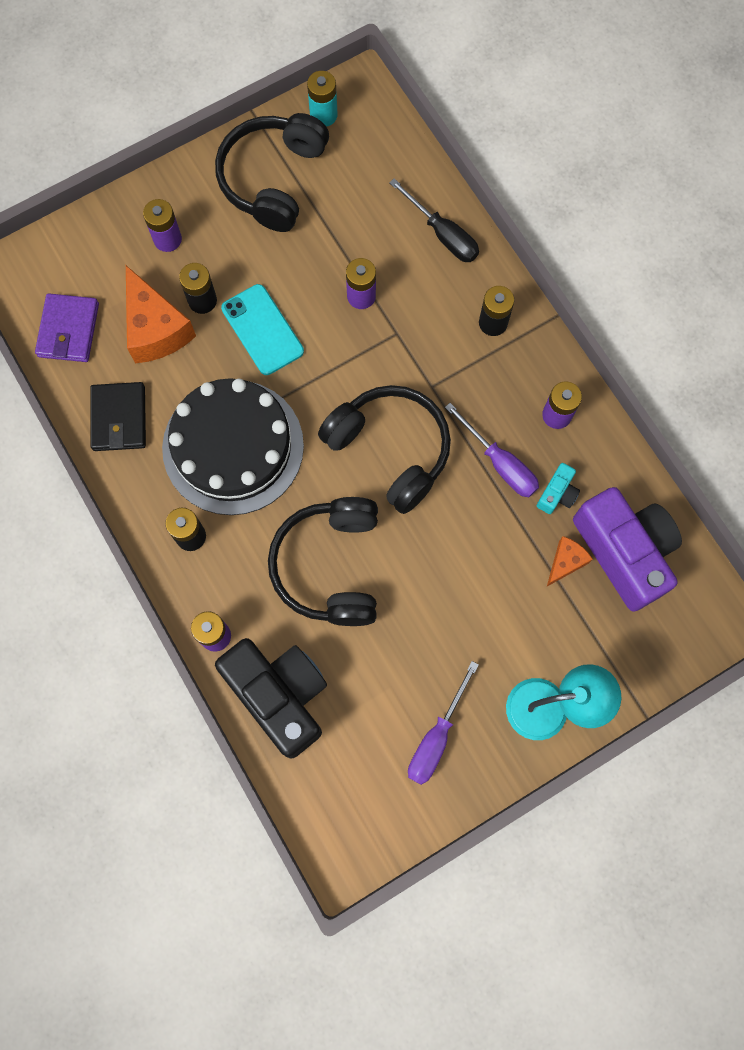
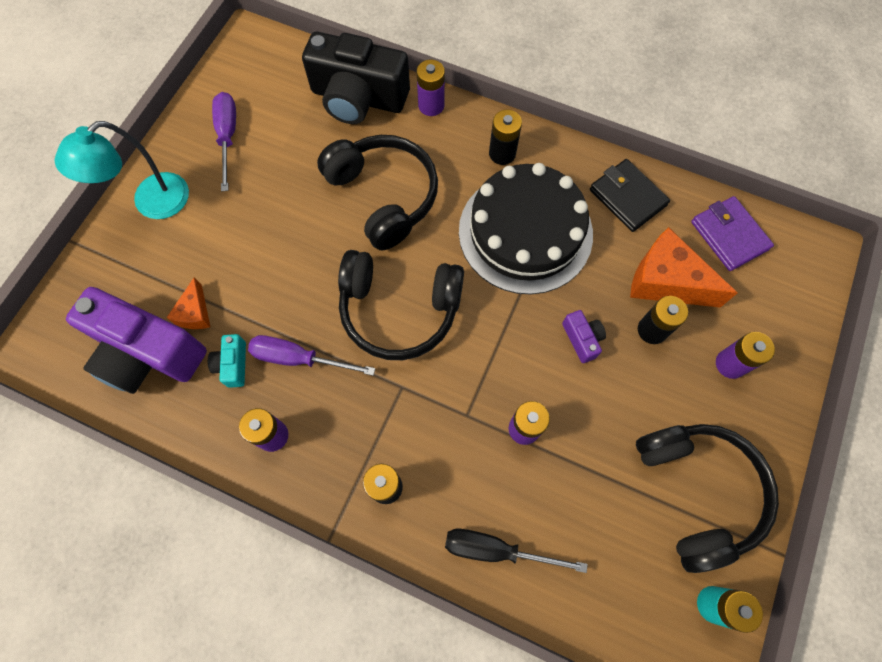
camera: 145 degrees right, 5 degrees down
(262, 330) = (582, 339): turquoise phone -> purple camera

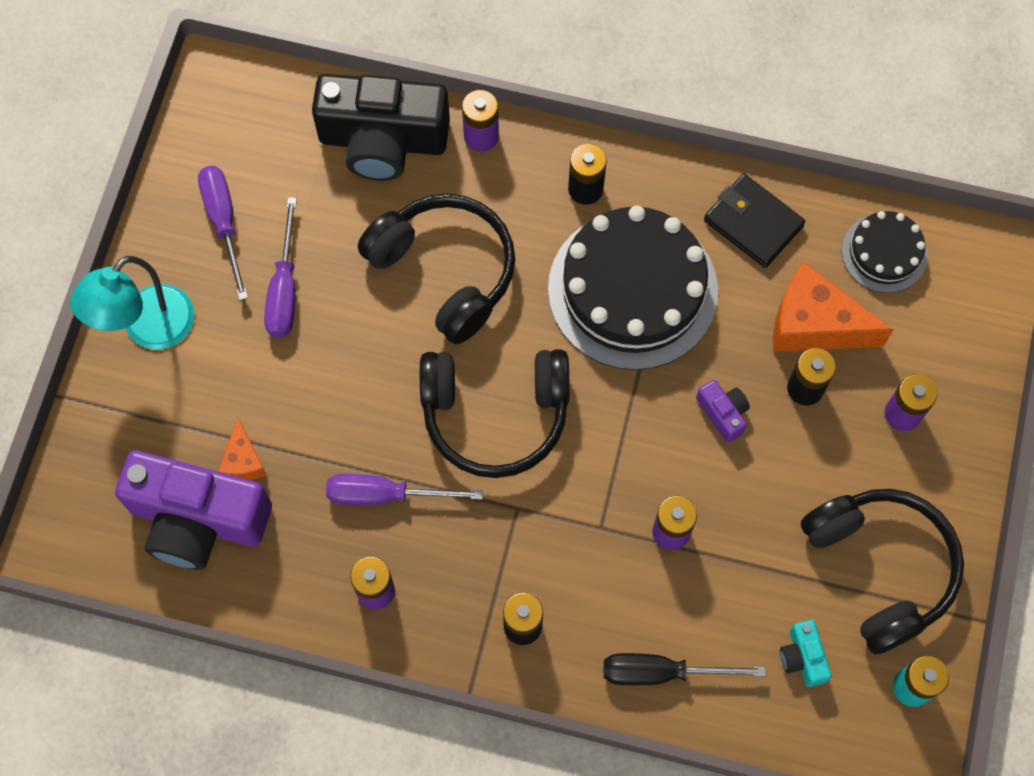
camera: 10 degrees left, 0 degrees up
(233, 364) = (307, 516): turquoise camera -> turquoise camera (802, 657)
(260, 190) = (284, 289): none -> purple screwdriver
(729, 235) = (884, 253): purple wallet -> black cake

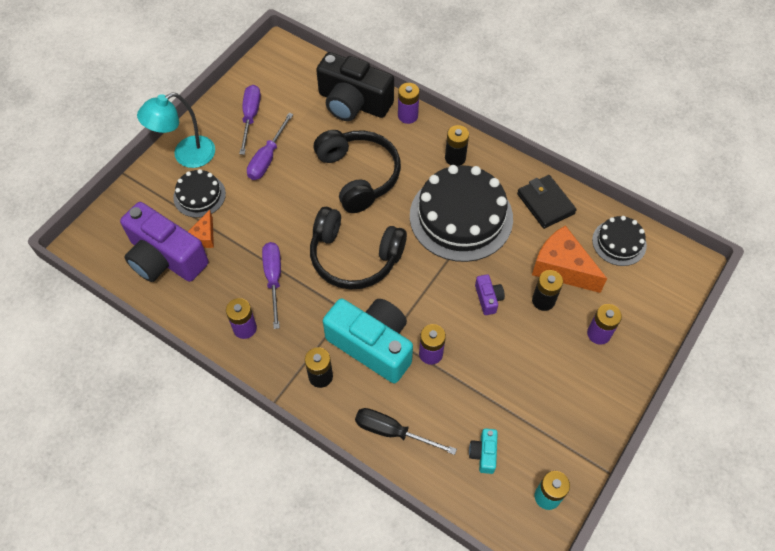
camera: 20 degrees right, 10 degrees down
(203, 393) = (199, 195): none -> black cake
(385, 495) = (274, 279): purple screwdriver -> purple screwdriver turned 60 degrees clockwise
(580, 549) = (372, 345): none -> turquoise camera
(879, 569) = (552, 418): black headphones -> none

